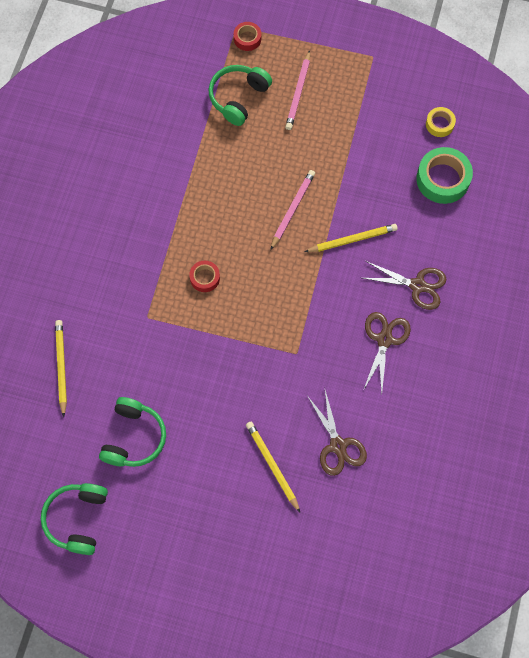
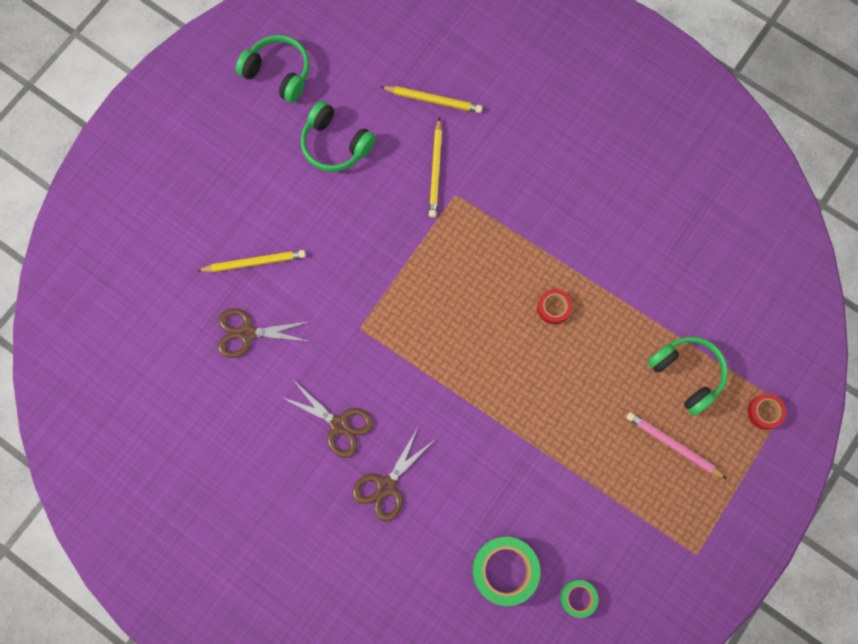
camera: 110 degrees right, 5 degrees up
(205, 278) = (478, 264): red tape -> red tape (553, 308)
(292, 209) = (525, 384): pink pencil -> none
(352, 239) = (466, 436): yellow pencil -> yellow pencil (436, 170)
(439, 124) = (578, 598): yellow tape -> green tape

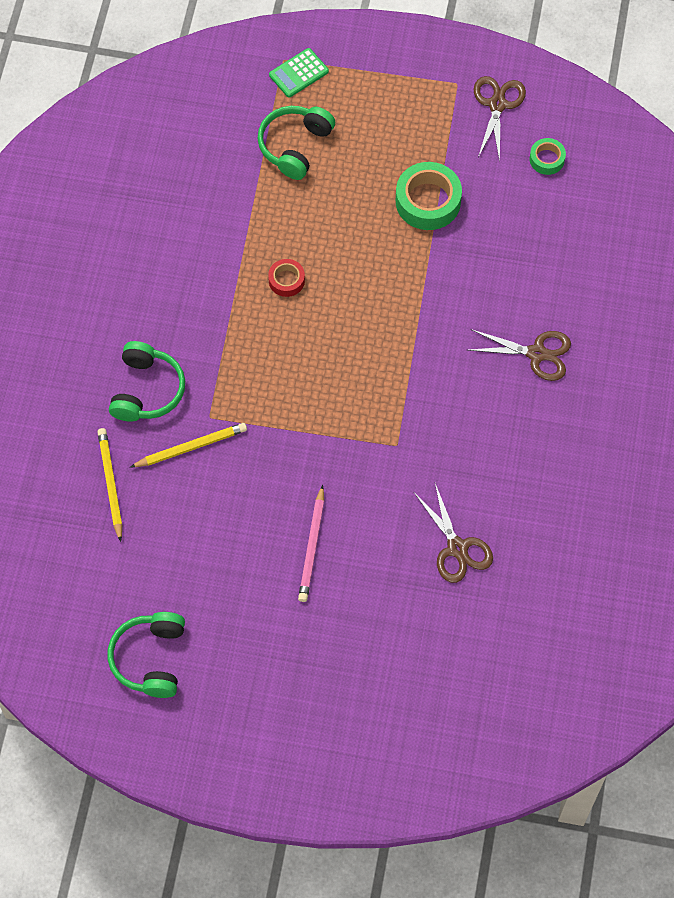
camera: 115 degrees left, 10 degrees down
(254, 262) = (380, 577): yellow pencil -> none
(335, 144) = (209, 559): green headphones -> green headphones (147, 390)
(339, 424) = (502, 420): brown scissors -> brown scissors (497, 104)
(505, 570) = (556, 225): green tape -> green tape (428, 201)
(673, 445) = (368, 134): pink pencil -> pink pencil (312, 547)
(764, 412) = (298, 73): red tape -> green calculator

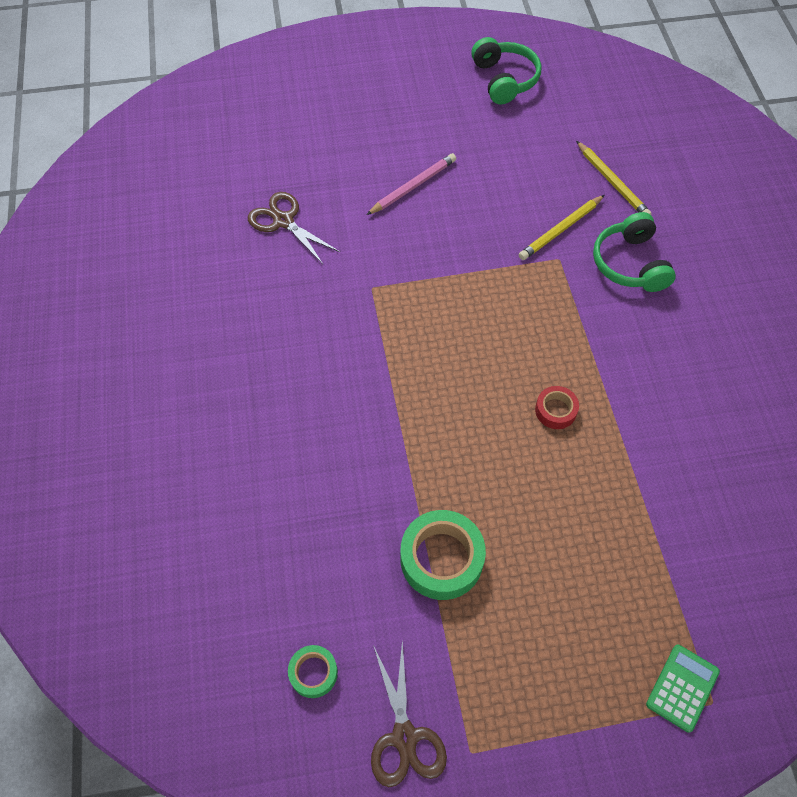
camera: 160 degrees right, 5 degrees down
(295, 146) = (631, 577): green headphones -> none
(312, 547) = (413, 186): pink pencil -> pink pencil turned 60 degrees clockwise
(537, 354) = (258, 418): brown scissors -> none

